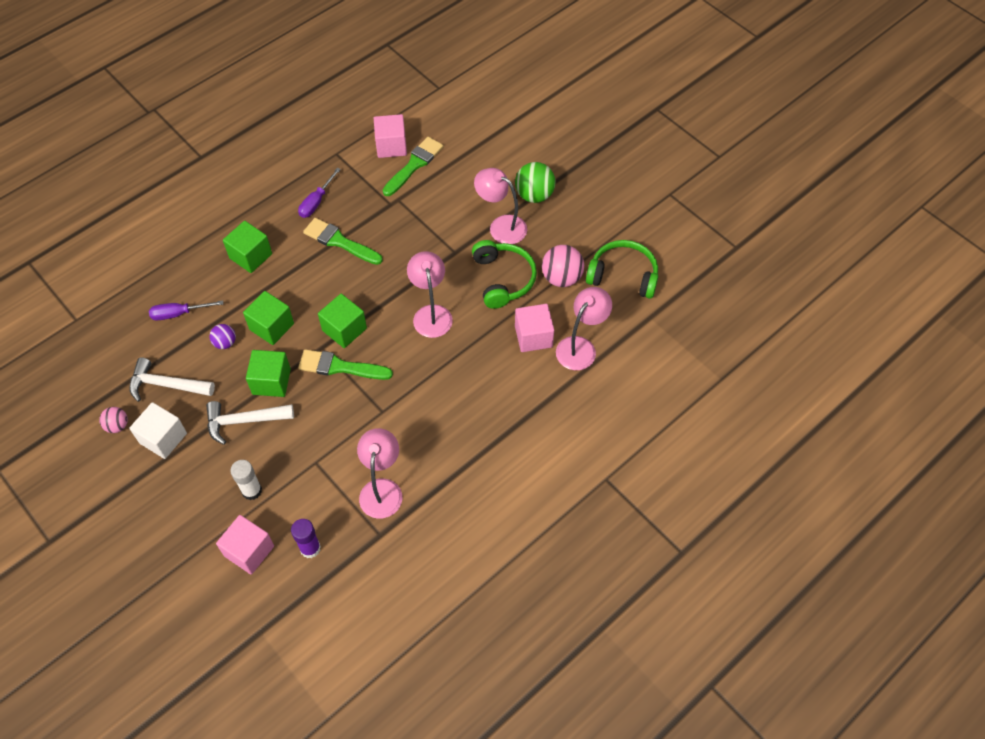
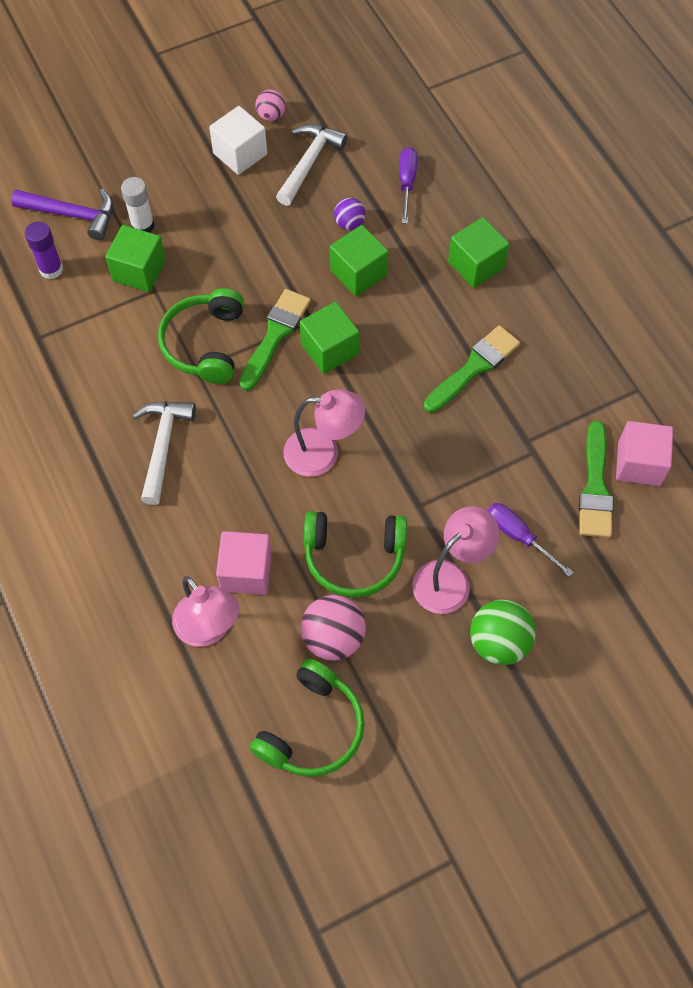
camera: 105 degrees right, 5 degrees up
(244, 421) = (234, 229): white hammer -> white hammer (163, 446)
(249, 551) = (72, 215): pink cube -> purple hammer
(271, 381) = (278, 262): green cube -> green cube (139, 271)
(316, 202) = (551, 351): purple screwdriver -> purple screwdriver (518, 536)
(358, 412) = (204, 343): none -> green headphones
(382, 489) = (93, 350): pink lamp -> none
(414, 165) = (595, 487): green brush -> green brush turned 45 degrees clockwise

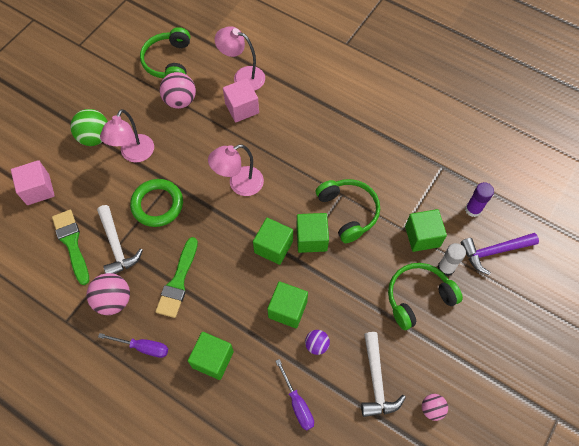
camera: 150 degrees right, 0 degrees up
(163, 446) = (328, 145): white hammer -> white hammer (117, 246)
(240, 154) = (428, 360): white cube -> none
(275, 335) = (311, 239): green brush -> green cube
(354, 557) = (191, 140): green headphones -> green headphones (418, 297)
(452, 482) = (157, 204): none -> green ring
(518, 536) = (106, 193): purple screwdriver -> purple screwdriver (143, 347)
(566, 385) = (113, 300): none -> pink ball
(639, 463) = (49, 271): pink cube -> pink cube (38, 189)

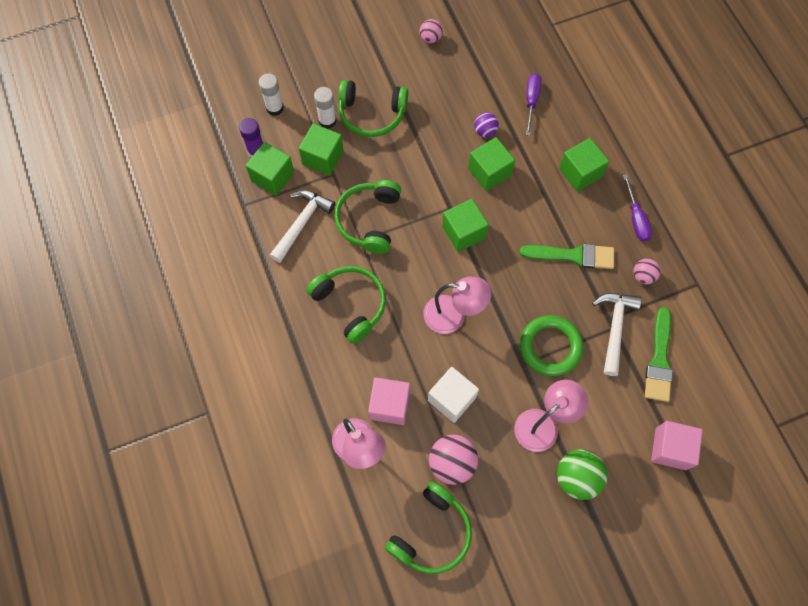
camera: 145 degrees left, 5 degrees up
(113, 300) = (643, 276): pink ball -> pink ball, size x0.58
(143, 347) = (636, 218): purple screwdriver -> purple screwdriver turned 150 degrees counterclockwise
(178, 282) = (573, 256): green brush -> green brush turned 45 degrees clockwise
(204, 134) = (452, 399): none -> white cube
(311, 239) = (423, 217): green cube -> green cube (272, 176)
(314, 149) = (351, 304): none -> green headphones
(376, 381) = (457, 79): white hammer -> white hammer (302, 223)
(494, 251) = (275, 108): purple hammer -> white glue stick

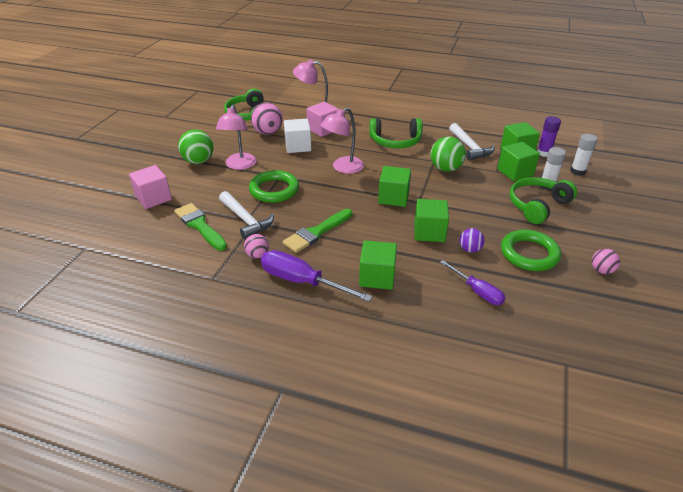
camera: 130 degrees right, 30 degrees down
(369, 220) = (445, 169): green headphones -> green ball
(452, 90) = (529, 254): none -> green ring
(636, 218) = (302, 282): purple screwdriver -> purple screwdriver, size x1.59

